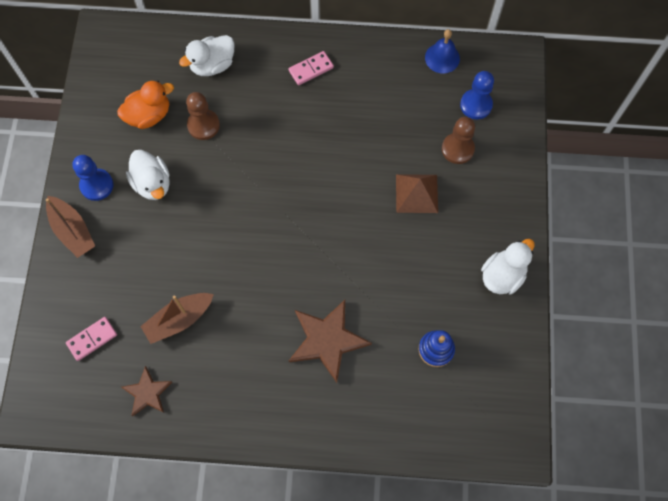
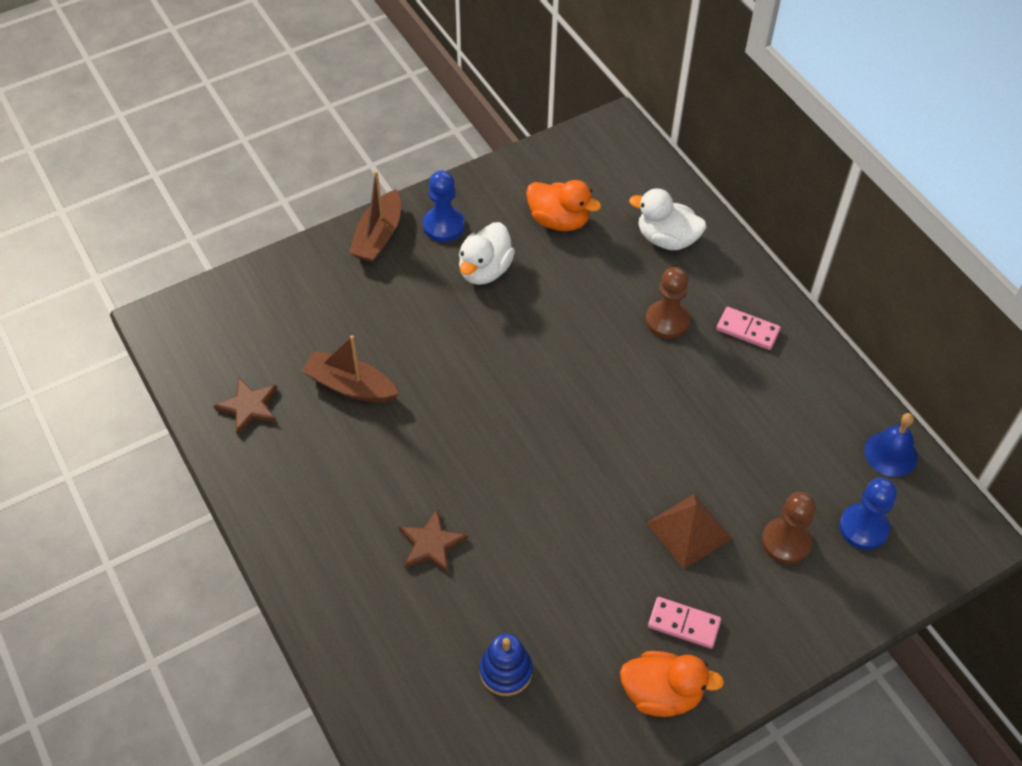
camera: 55 degrees right, 15 degrees down
(92, 339) = (274, 323): pink domino -> pink domino (684, 624)
(203, 125) = (589, 273): brown pawn -> brown pawn (667, 321)
(327, 340) = (431, 544): brown star -> brown star, size x0.59
(502, 275) = (661, 693): white duck -> orange duck

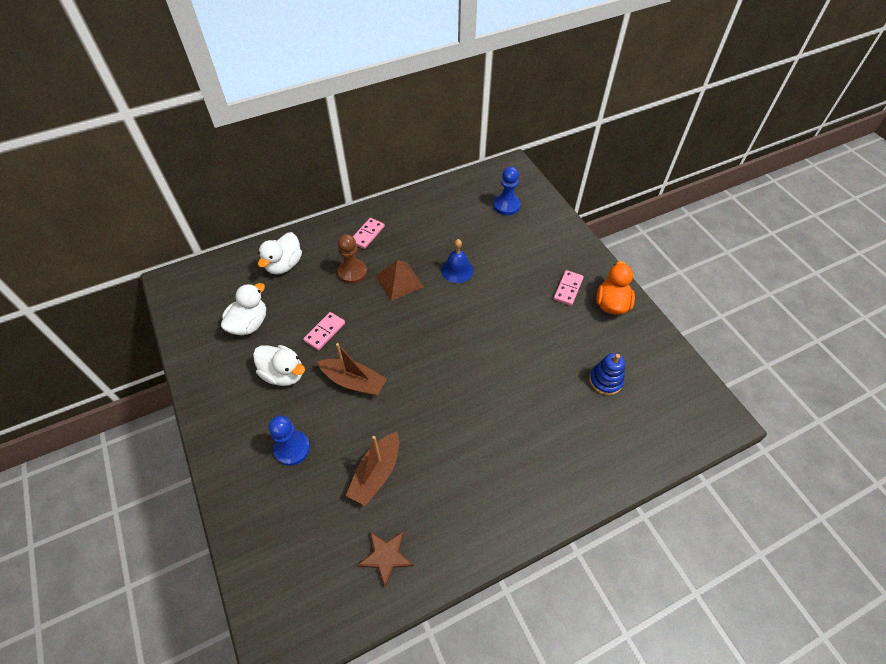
camera: 85 degrees left, 0 degrees up
(378, 236) = (227, 449): brown boat -> brown boat (354, 381)
(431, 544) = (516, 420): brown star -> none
(443, 225) = (231, 400): blue pawn -> blue pawn (292, 448)
(555, 303) = (325, 332): none -> pink domino
(559, 220) = (249, 324): orange duck -> white duck
(689, 530) = (507, 279): brown pyramid -> brown pyramid (399, 281)
(786, 542) = (515, 238): brown pawn -> none
(890, 453) = (461, 188): blue bell -> blue bell (457, 270)

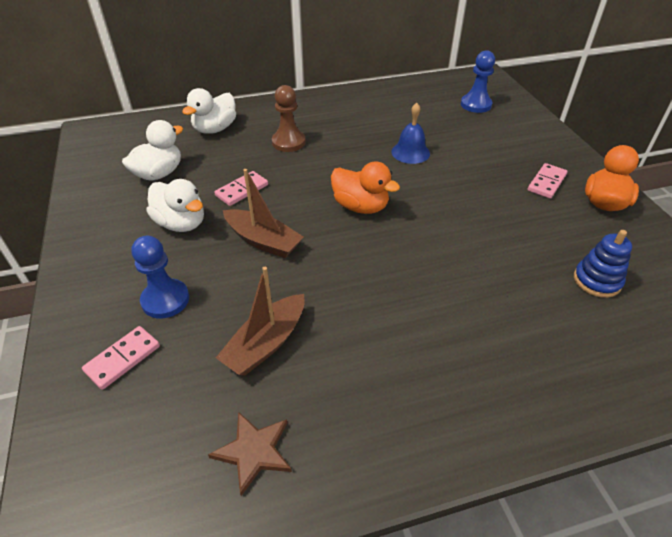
camera: 10 degrees right, 10 degrees down
(367, 234) = (313, 113): pink domino -> pink domino (123, 358)
(399, 281) = (340, 155): brown pyramid -> none
(424, 335) = (360, 206): none -> orange duck

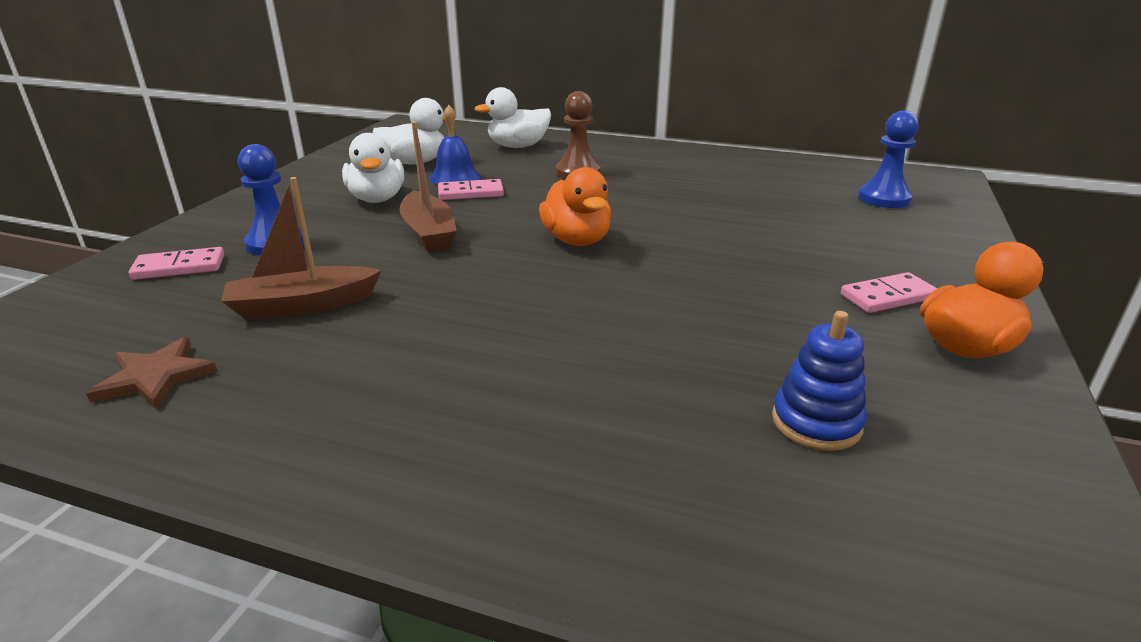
camera: 35 degrees right, 15 degrees down
(410, 152) = (715, 215): blue bell -> blue bell (455, 177)

